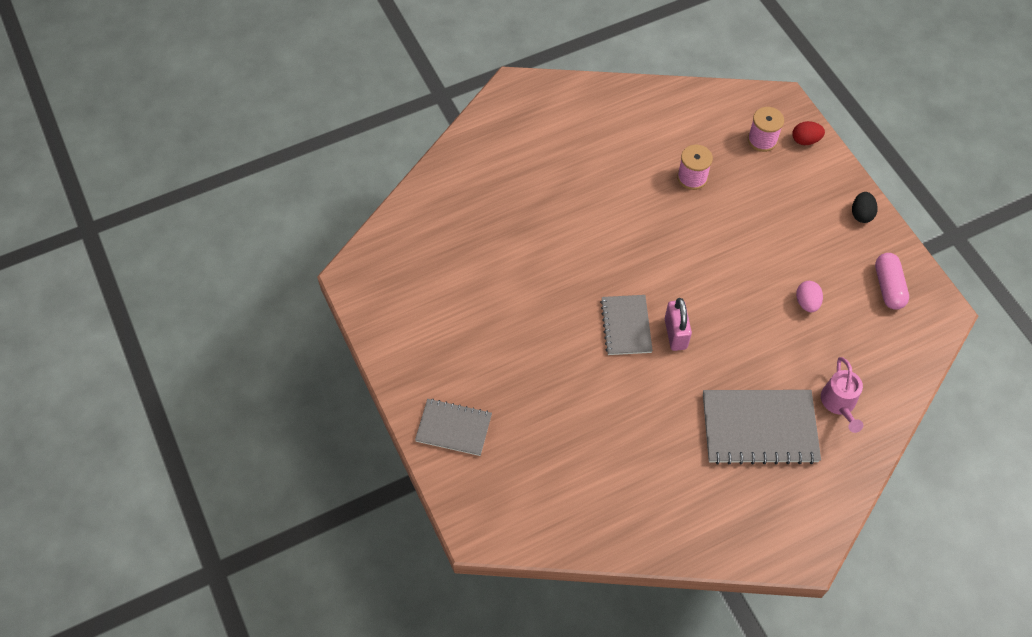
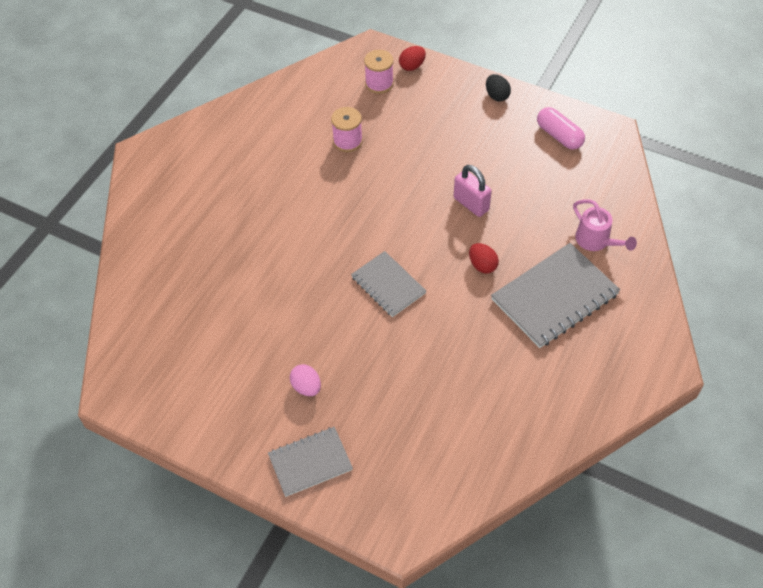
camera: 35 degrees left, 5 degrees down
(675, 333) = (432, 266): pink padlock -> pink padlock (471, 204)
(719, 360) = (482, 265): none -> red egg
(806, 302) = (511, 182): pink egg -> pink egg (306, 387)

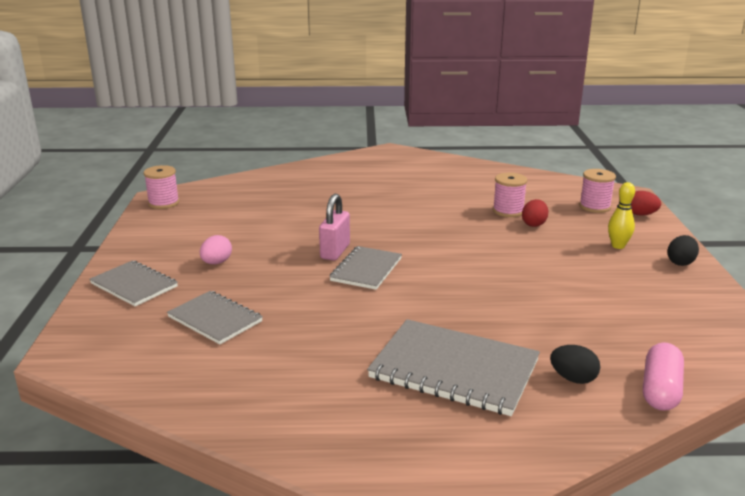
camera: 60 degrees right, 30 degrees down
(133, 395) = (163, 203): none -> pink spool
(407, 417) = (215, 319): none -> grey notebook
(451, 112) = (618, 246): none -> yellow bowling pin
(471, 204) = (518, 285): pink padlock -> pink padlock (335, 251)
(482, 265) = (446, 312): red egg -> red egg (534, 224)
(559, 136) = (690, 312): pink capsule -> pink capsule (660, 390)
(596, 241) = (573, 378): pink watering can -> black egg

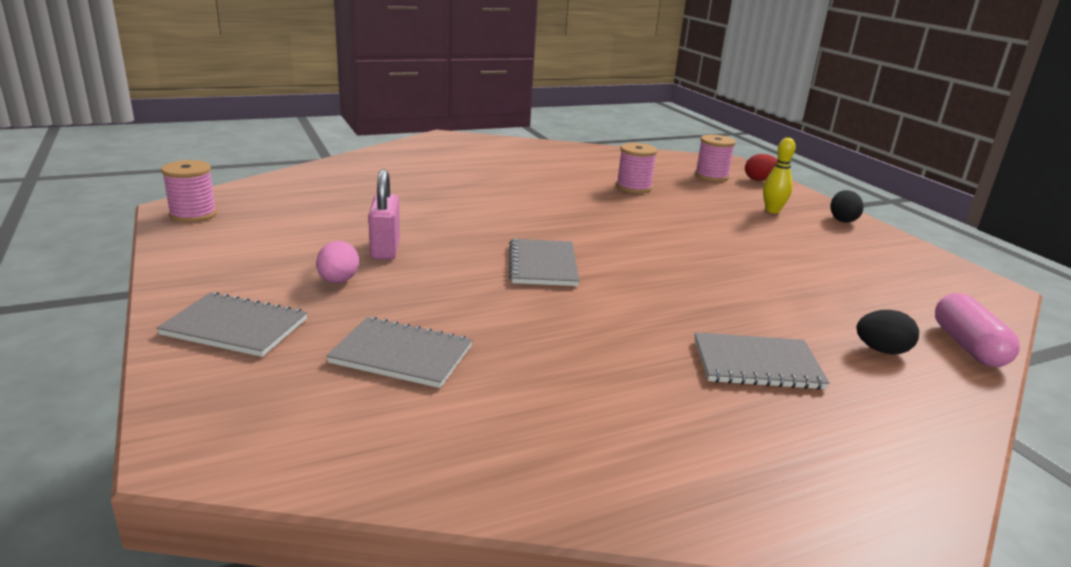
camera: 25 degrees left, 0 degrees up
(335, 251) = (485, 249): pink padlock -> pink padlock (385, 249)
(454, 369) = (757, 364): grey notebook -> grey notebook, size x0.61
(534, 224) = (673, 198): red egg -> none

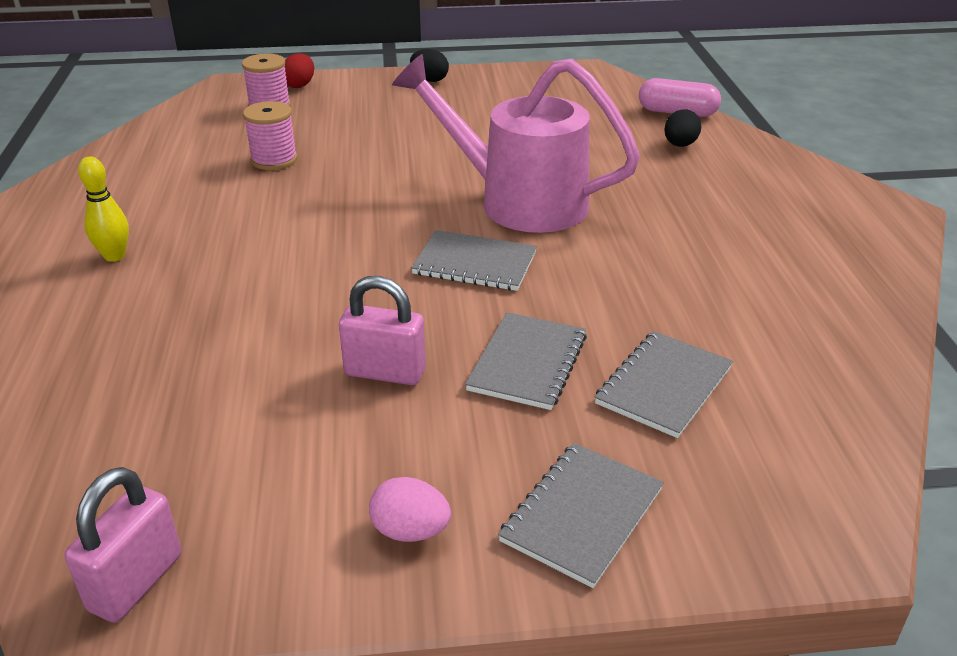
camera: 70 degrees left, 10 degrees up
(193, 214) = (136, 582): pink spool -> pink padlock
(338, 281) = (471, 420): pink egg -> pink egg (410, 531)
(659, 273) = (518, 201): none -> pink watering can
(757, 364) = (696, 200): grey notebook -> grey notebook (527, 363)
(772, 210) = (389, 104): yellow bowling pin -> yellow bowling pin (114, 256)

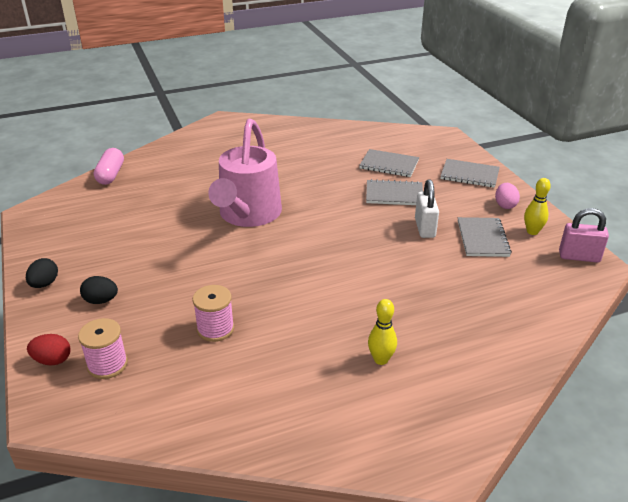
camera: 105 degrees left, 0 degrees up
(278, 537) = (532, 231): none -> yellow bowling pin
(385, 372) = (425, 228): pink padlock -> white padlock
(475, 263) = (321, 219): grey notebook -> grey notebook (482, 238)
(680, 145) = (160, 172): black egg -> black egg (101, 300)

